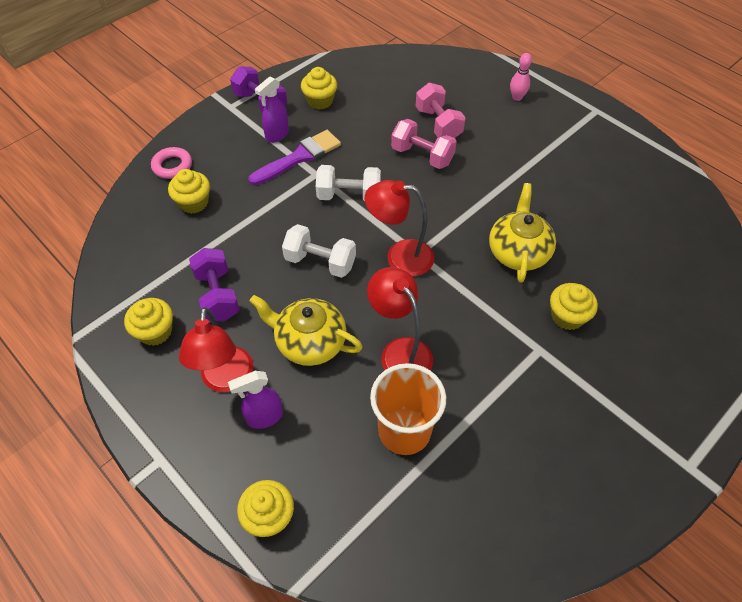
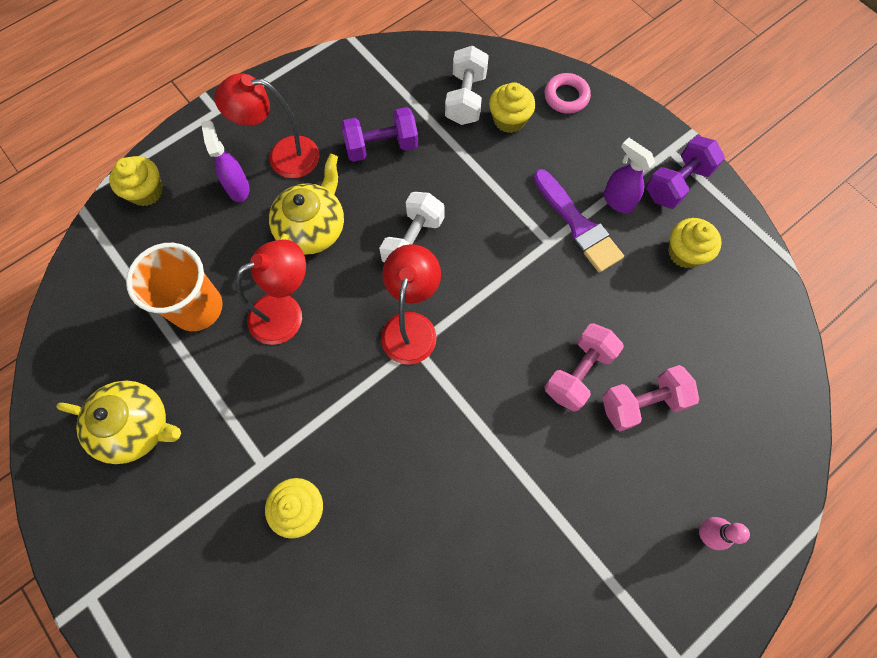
camera: 95 degrees right, 15 degrees up
(155, 331) = (346, 97): yellow cupcake -> none
(349, 195) = (511, 277): white dumbbell -> white dumbbell (466, 98)
(518, 252) = (404, 469): yellow teapot -> yellow teapot (137, 426)

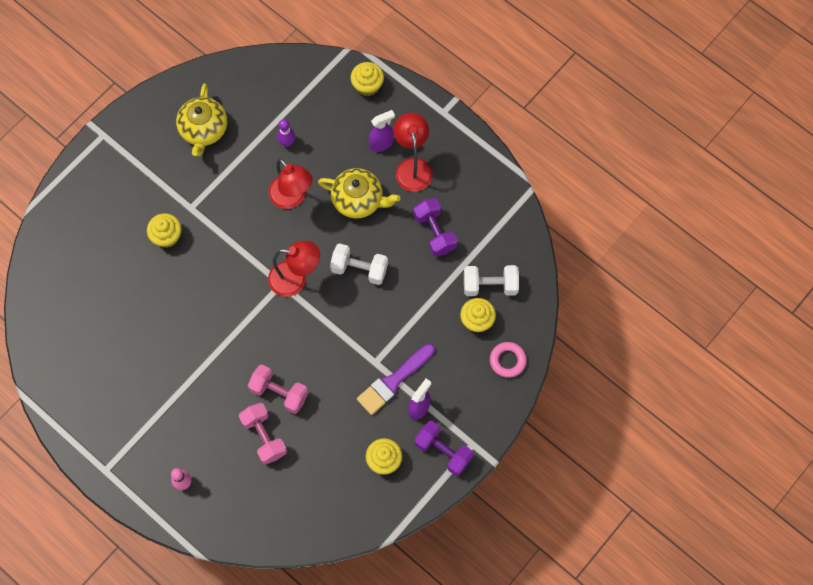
camera: 80 degrees right, 0 degrees up
(197, 308) = (287, 142): orange cup -> purple bowling pin

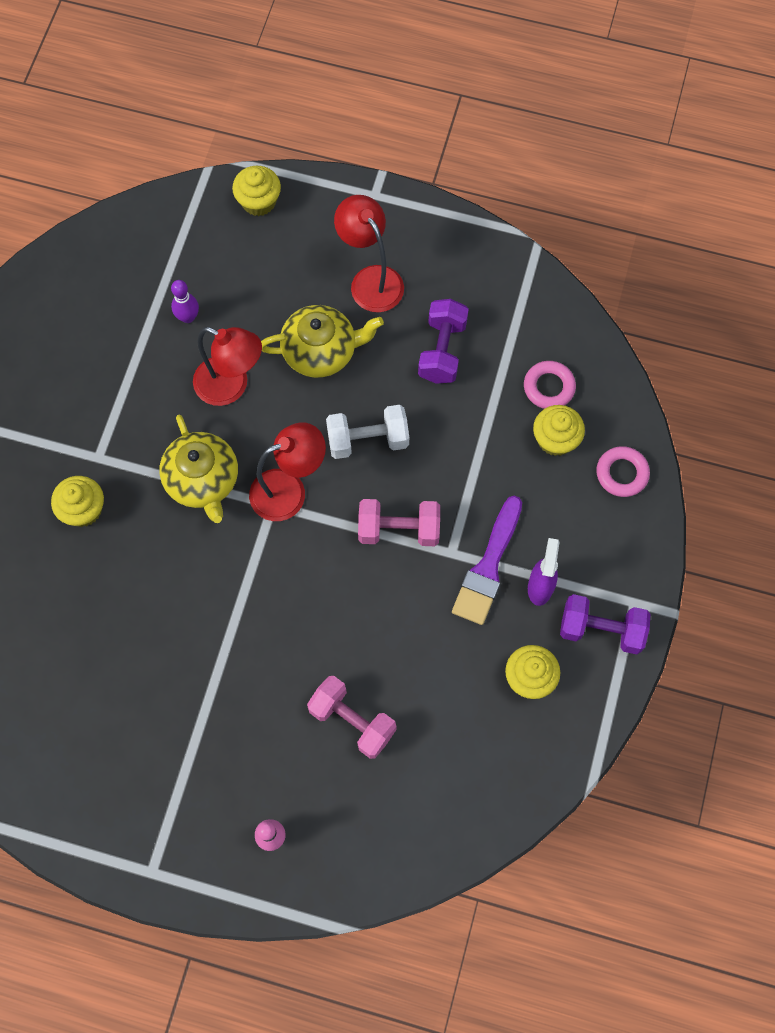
camera: 25 degrees left, 0 degrees up
(203, 130) = (66, 347): yellow teapot -> yellow teapot (203, 480)
(279, 393) = (343, 652): pink dumbbell -> pink dumbbell (399, 529)
(381, 144) = (315, 267): purple spray bottle -> none
(434, 232) = (442, 350): purple dumbbell -> purple dumbbell turned 60 degrees clockwise
(490, 285) = (549, 387): white dumbbell -> pink ring

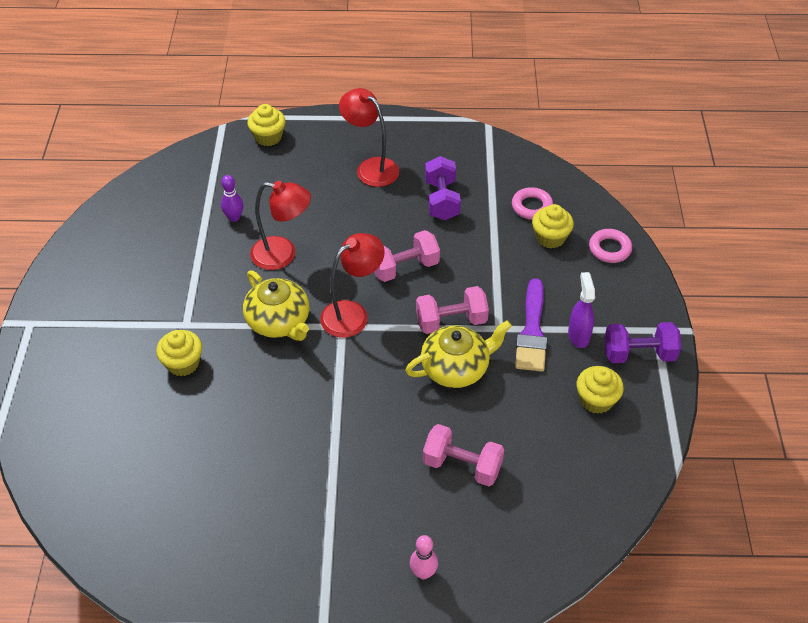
camera: 15 degrees left, 20 degrees down
(321, 351) = (347, 218): yellow teapot -> yellow teapot (456, 368)
(368, 440) = (404, 267): white dumbbell -> pink dumbbell

